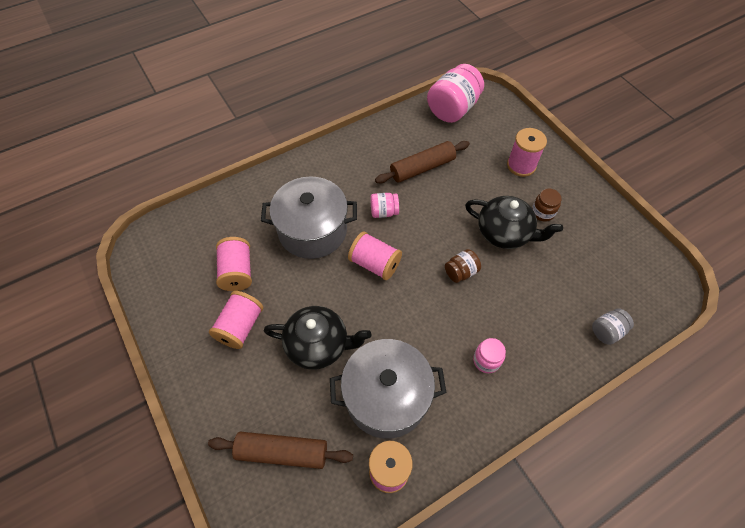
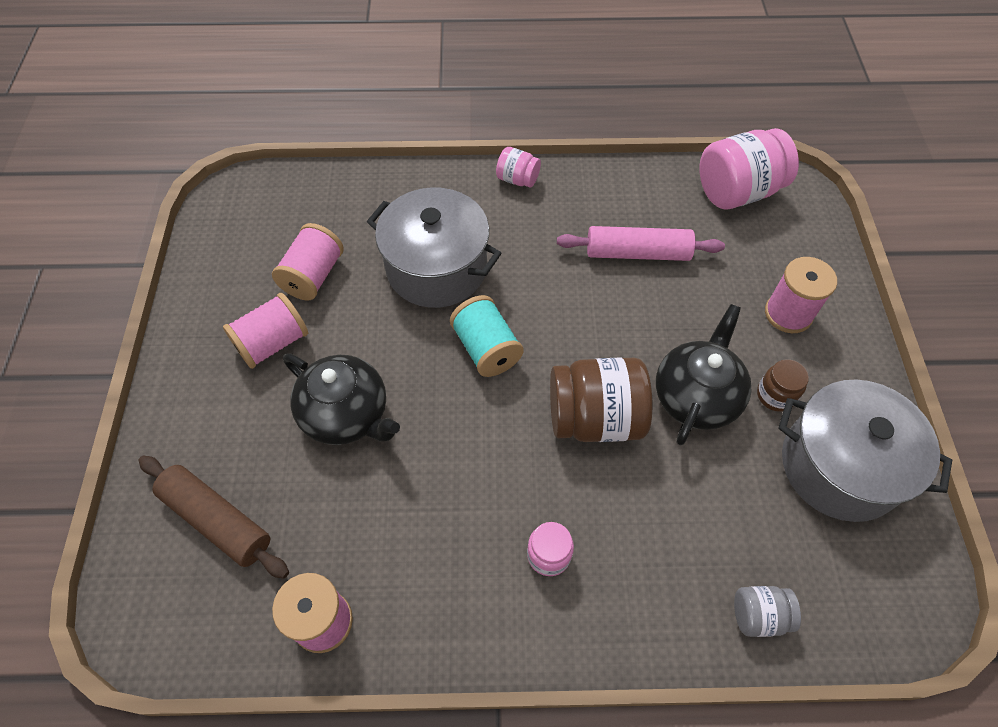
camera: 30 degrees right, 0 degrees up
(375, 264) = (486, 349): pink spool -> turquoise spool
(384, 212) = (544, 287): pink jar -> pink jar (517, 179)
(386, 397) = (384, 526): grey pot -> grey pot (839, 466)
(422, 168) = (637, 253): brown rolling pin -> pink rolling pin
(461, 272) = (595, 418): brown jar -> brown jar, size x1.97
(504, 233) = (696, 396): black teapot -> black teapot turned 120 degrees counterclockwise

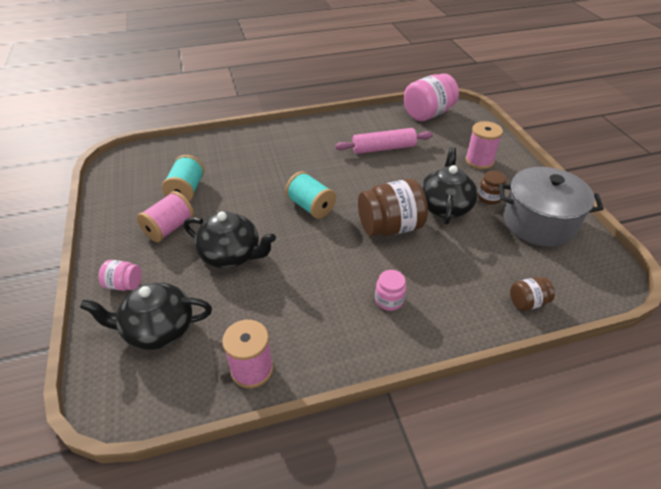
camera: 15 degrees left, 15 degrees down
(217, 520) = (158, 329): brown rolling pin -> black teapot
(313, 276) = (187, 190): pink spool -> turquoise spool
(436, 268) = (265, 174): grey pot -> none
(517, 179) = (300, 127): pink jar -> pink jar (124, 284)
(758, 615) = (527, 302): grey jar -> brown jar

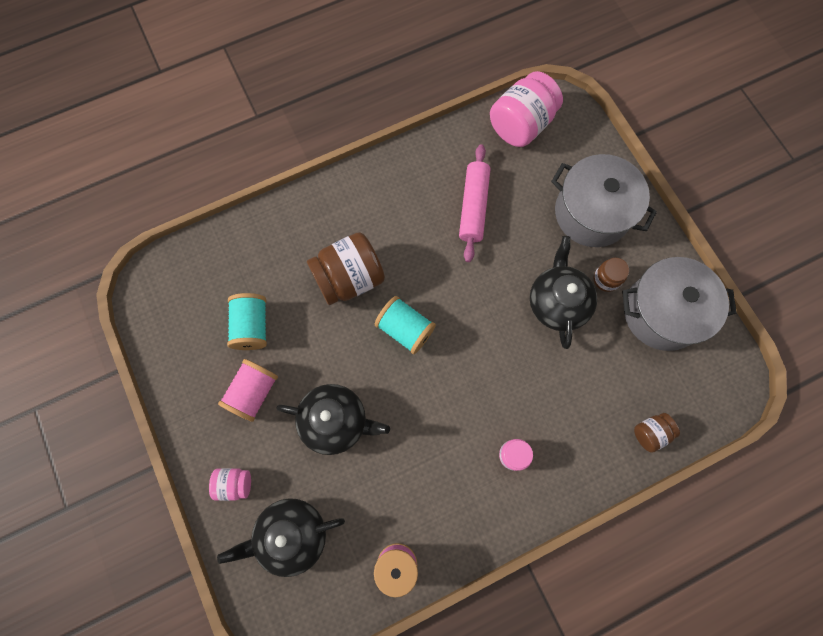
camera: 10 degrees left, 30 degrees up
(383, 148) = (473, 207): pink rolling pin -> pink rolling pin turned 60 degrees counterclockwise
(390, 227) = (500, 348): brown jar -> brown jar (349, 278)
(479, 161) = (592, 213): pink spool -> grey pot

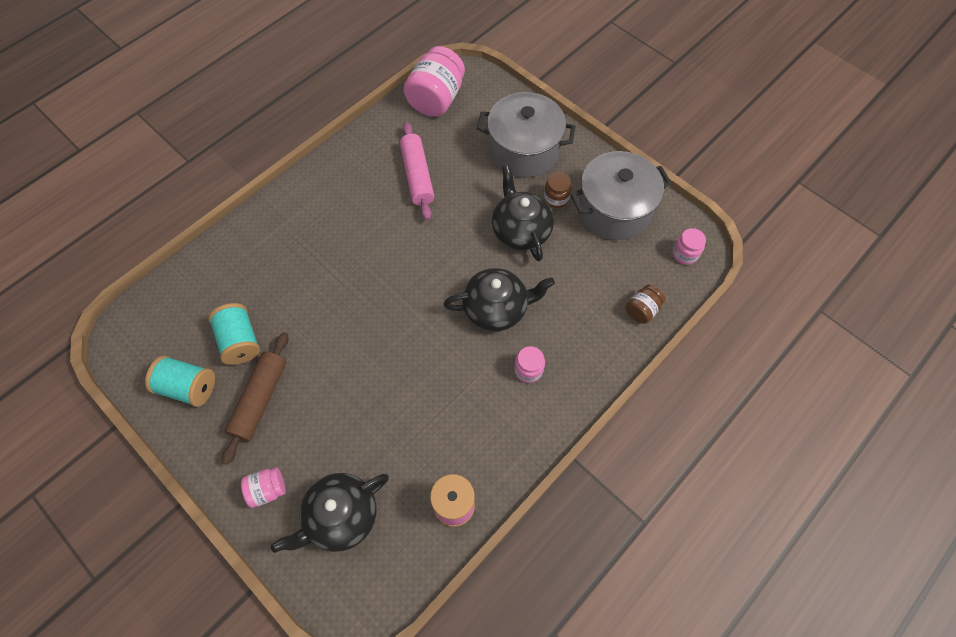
camera: 20 degrees left, 10 degrees down
(253, 392) = (260, 399): pink spool -> brown rolling pin
(335, 421) = (350, 398): black teapot -> black teapot (496, 308)
(349, 278) = (322, 269): brown jar -> none
(405, 329) = (390, 296): turquoise spool -> turquoise spool (188, 387)
(718, 387) = (684, 254): none -> pink jar

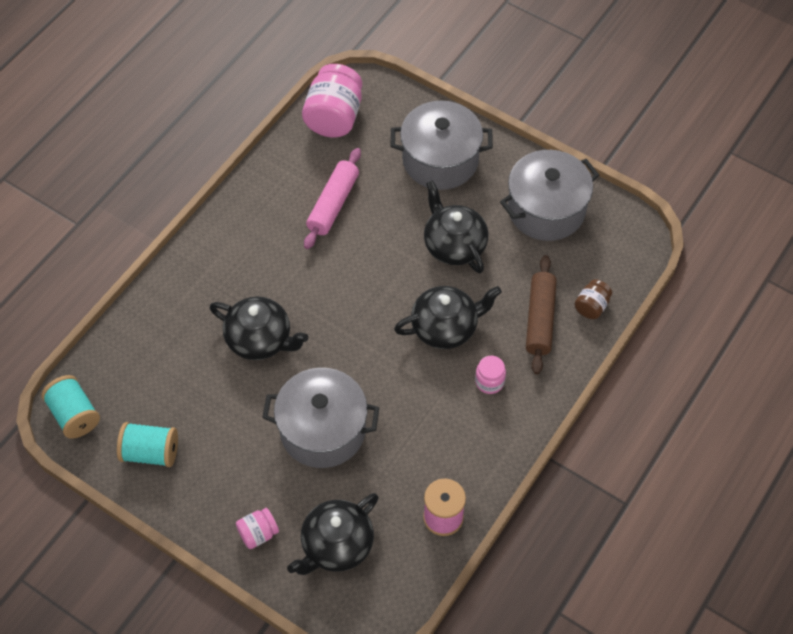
camera: 10 degrees left, 5 degrees down
(240, 341) = (191, 400): turquoise spool -> turquoise spool (74, 415)
(260, 399) = (227, 452): brown rolling pin -> brown rolling pin (540, 319)
(319, 292) = (260, 339): none -> black teapot
(356, 392) = (323, 430): none -> grey pot
(417, 176) = (333, 204): pink rolling pin -> pink rolling pin turned 45 degrees clockwise
(556, 198) = (484, 206): brown jar -> none
(684, 254) = (625, 244): pink jar -> none

